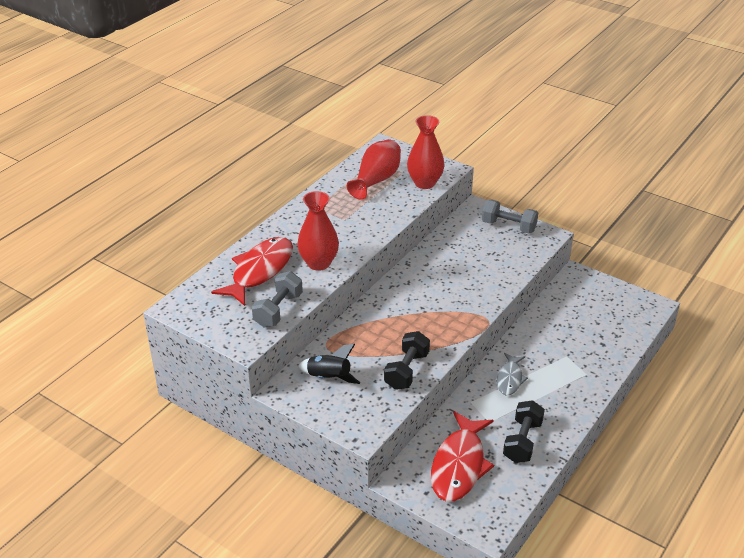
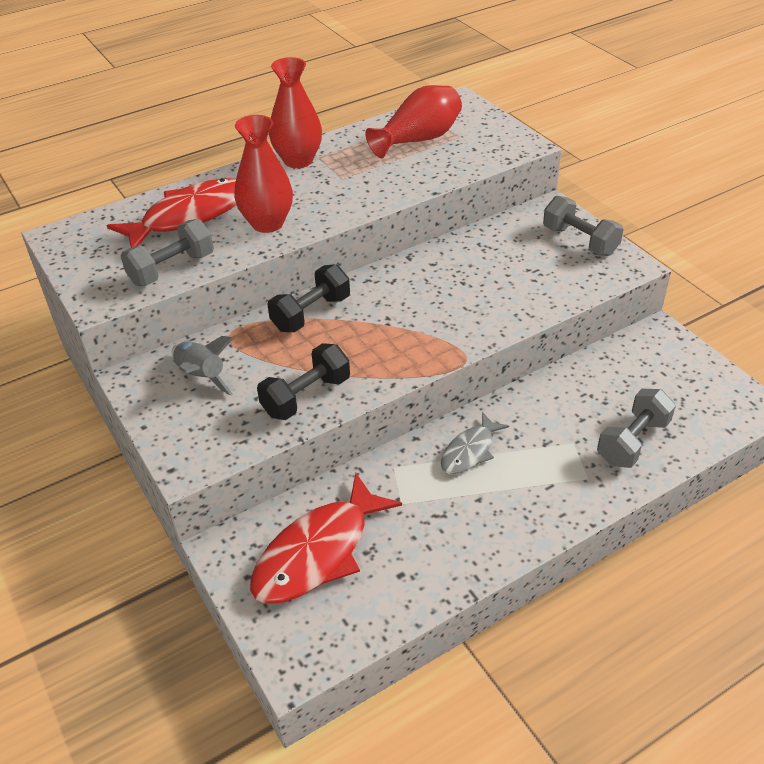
camera: 25 degrees right, 5 degrees up
(329, 378) = (201, 376): black rocket -> grey rocket
(424, 183) = (479, 155): red vase -> red vase (298, 160)
(522, 441) = (429, 548): black dumbbell -> black dumbbell (311, 313)
(599, 345) = (632, 441): none -> grey dumbbell

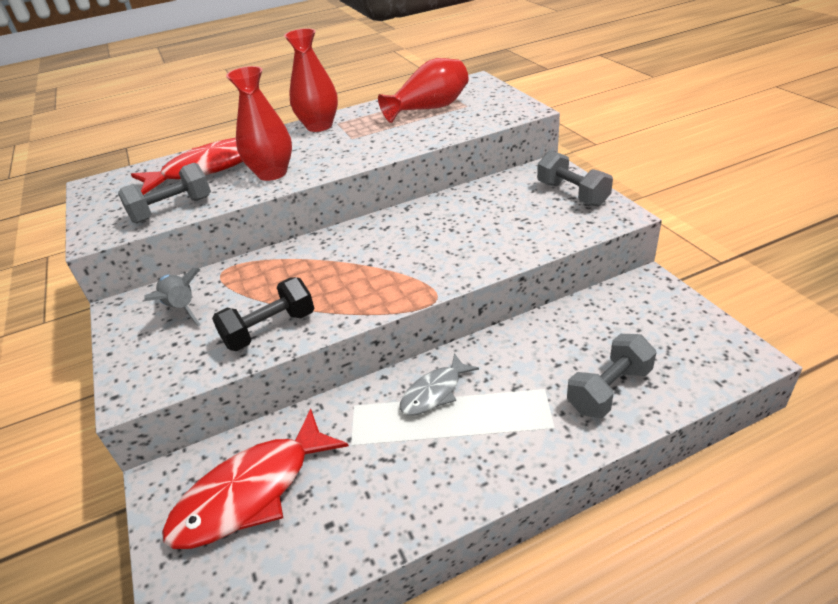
camera: 10 degrees right, 5 degrees down
(311, 313) = (302, 254): black dumbbell -> none

